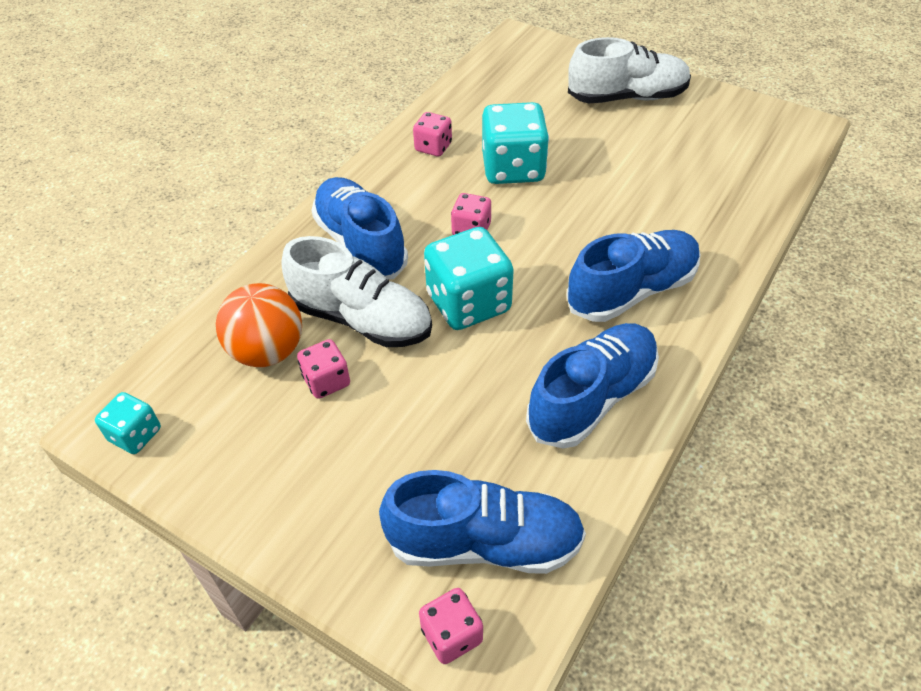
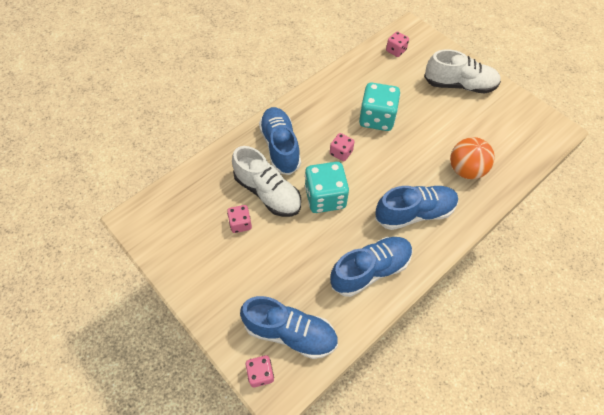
camera: 15 degrees right, 10 degrees up
(135, 435) = (143, 228): turquoise dice -> none
(267, 351) = (216, 199): orange ball -> orange ball (465, 170)
(433, 147) = (337, 94): pink dice -> pink dice (396, 51)

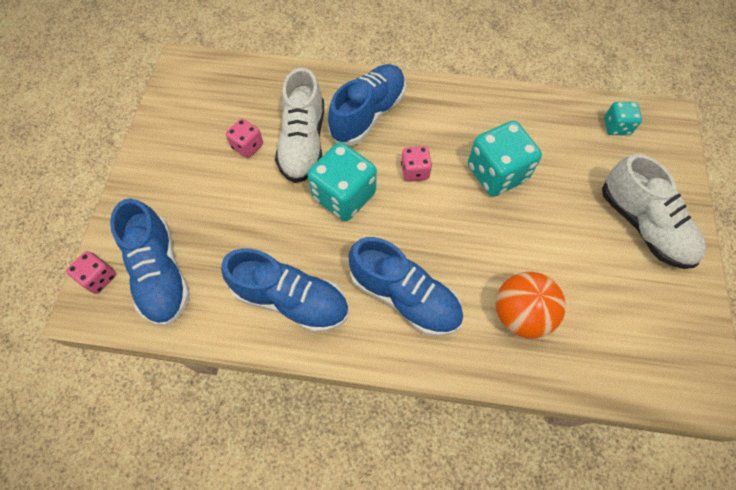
camera: 50 degrees right, 5 degrees up
(396, 51) = (616, 127): pink dice -> turquoise dice

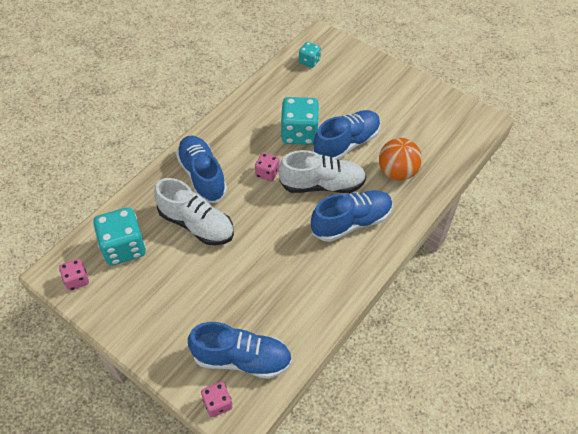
camera: 60 degrees left, 10 degrees down
(247, 146) = (173, 260): pink dice -> pink dice (77, 280)
(291, 299) = (314, 285): blue shoe -> blue shoe (346, 144)
(344, 196) = (257, 220): turquoise dice -> turquoise dice (124, 247)
(643, 225) = (379, 88): white shoe -> white shoe (322, 185)

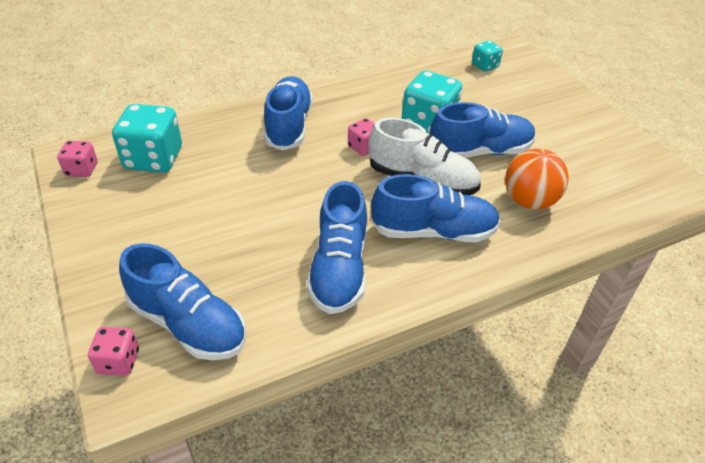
camera: 25 degrees right, 10 degrees down
(196, 224) = (247, 166): white shoe -> none
(309, 277) = (339, 269): none -> blue shoe

